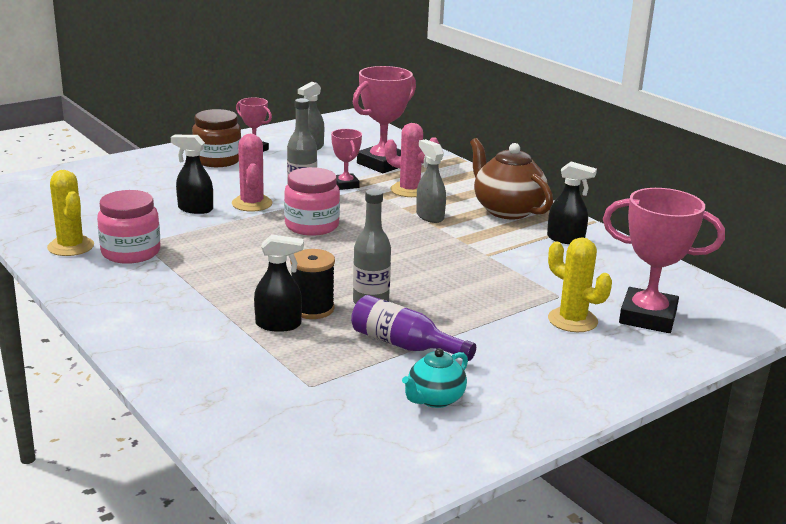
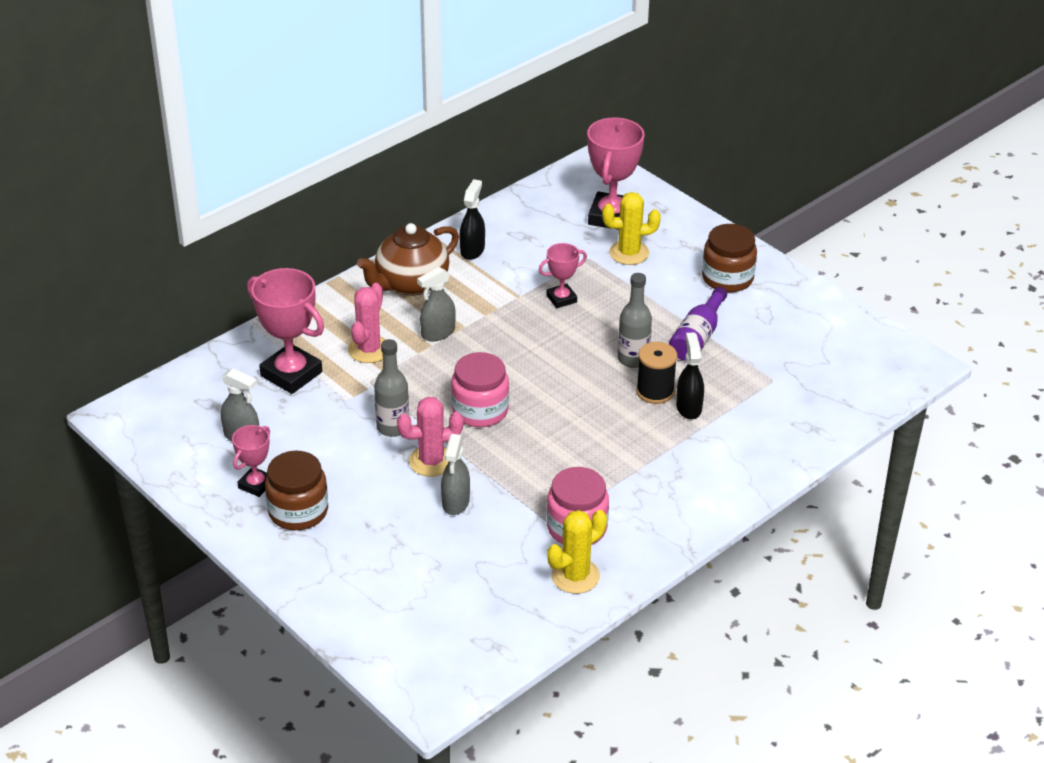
camera: 95 degrees left, 15 degrees up
(195, 209) = (455, 502): black spray bottle -> grey spray bottle
(345, 185) = (362, 397): pink trophy -> pink trophy (561, 299)
(434, 399) = (768, 319): turquoise teapot -> none
(525, 380) = (727, 278): none -> brown jar
(572, 320) = (629, 253): yellow cactus -> yellow cactus turned 45 degrees clockwise

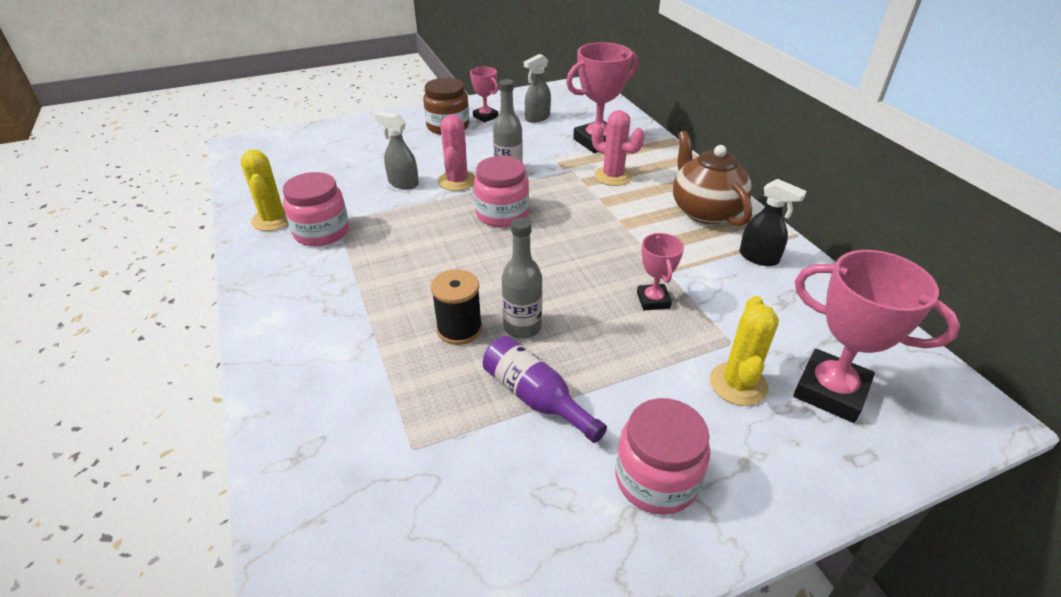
camera: 110 degrees right, 0 degrees up
(438, 333) = (622, 212): grey spray bottle -> none
(688, 407) = (417, 348): black spray bottle -> none
(727, 278) = (656, 479): brown jar -> pink jar

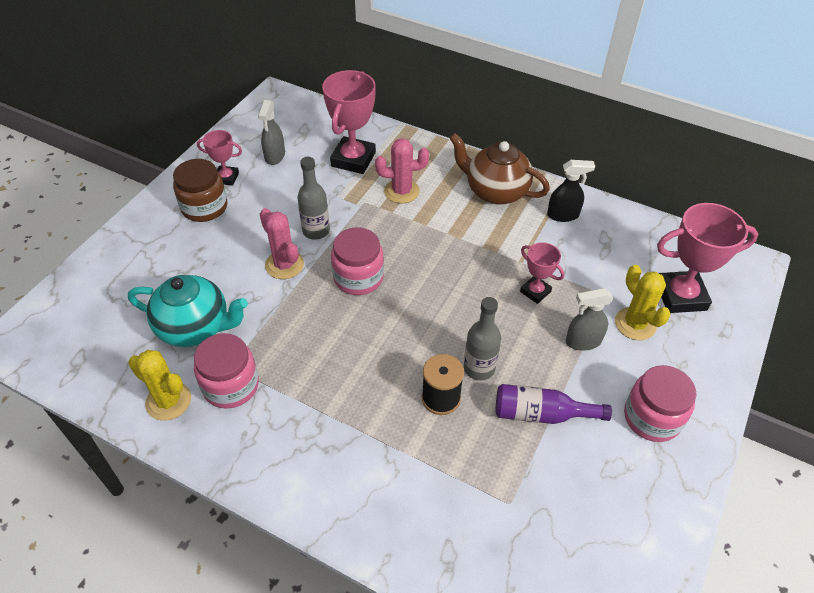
camera: 40 degrees left, 10 degrees up
(348, 188) = (195, 327): none -> turquoise teapot
(403, 183) = (240, 293): grey spray bottle -> grey spray bottle (583, 341)

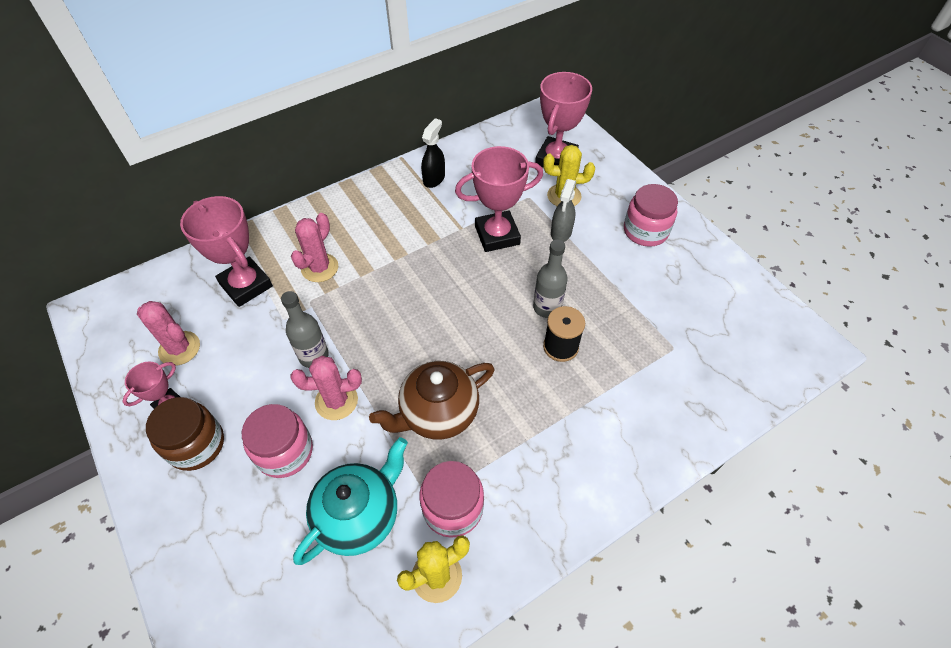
camera: 60 degrees left, 5 degrees up
(275, 156) = (179, 348): grey spray bottle -> pink cactus
(358, 277) = (396, 347): pink jar -> pink jar (284, 451)
(495, 191) = (374, 205): brown teapot -> brown teapot (437, 413)
(535, 291) = (497, 235): pink trophy -> pink trophy, size x1.82
(541, 414) = (609, 290): purple bottle -> none

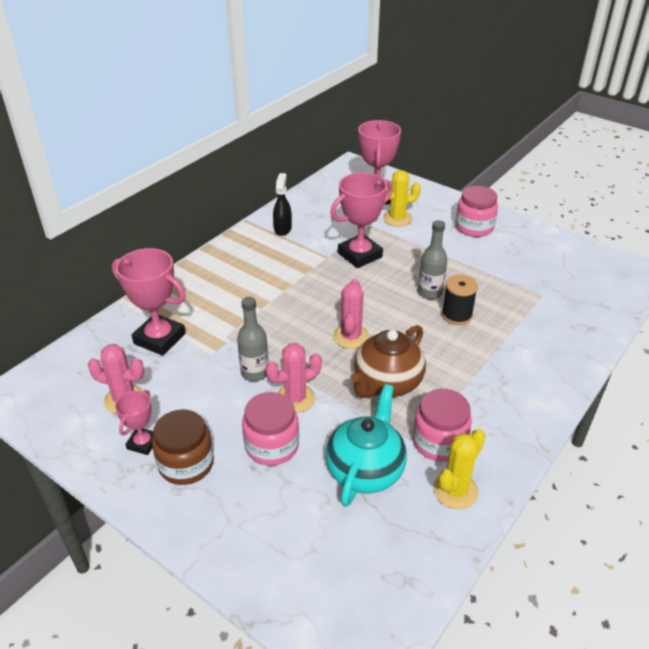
camera: 20 degrees left, 15 degrees down
(320, 268) = (220, 311): pink cactus -> pink cactus (351, 336)
(561, 233) = (410, 242): grey spray bottle -> none

